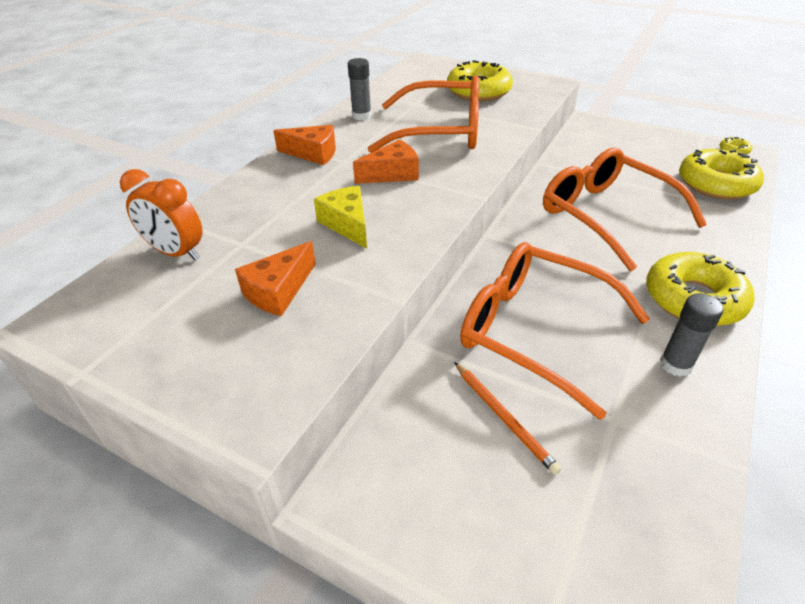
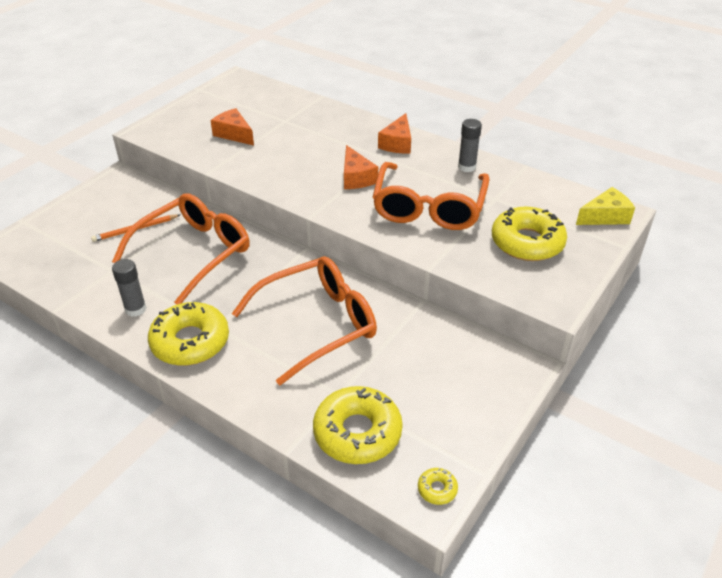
camera: 95 degrees right, 0 degrees up
(176, 253) = (283, 102): orange clock -> none
(347, 224) = (292, 157): yellow cheese -> yellow cheese (605, 216)

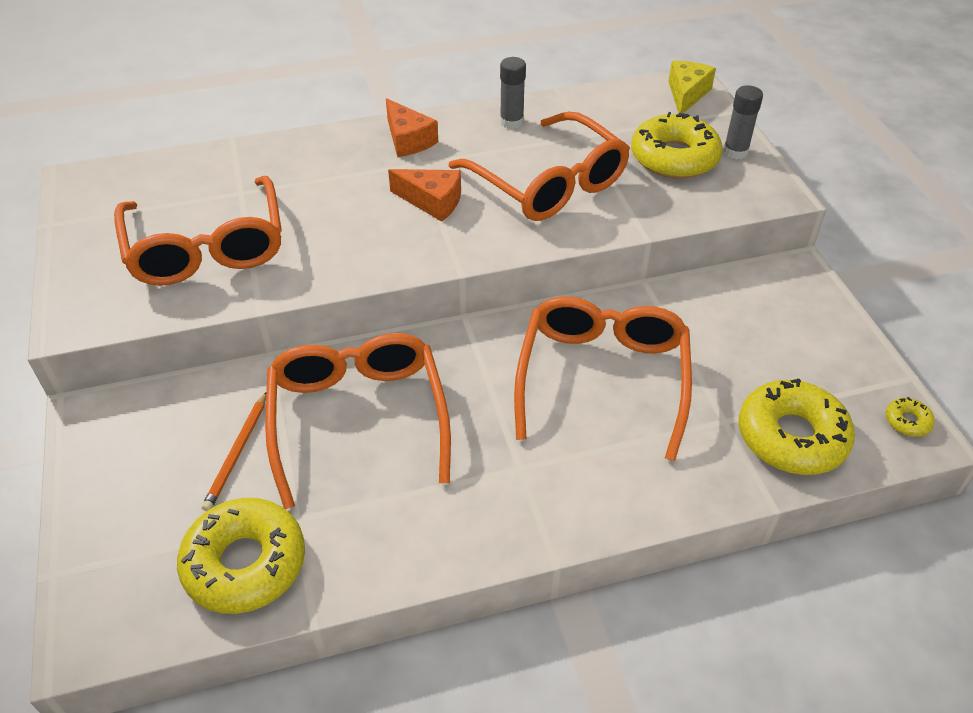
camera: 50 degrees left, 5 degrees up
(135, 309) = (406, 531): grey glue stick -> grey glue stick (735, 152)
(190, 342) = (524, 505): yellow donut -> yellow donut (245, 563)
(234, 134) = (206, 247): orange cheese -> orange glasses

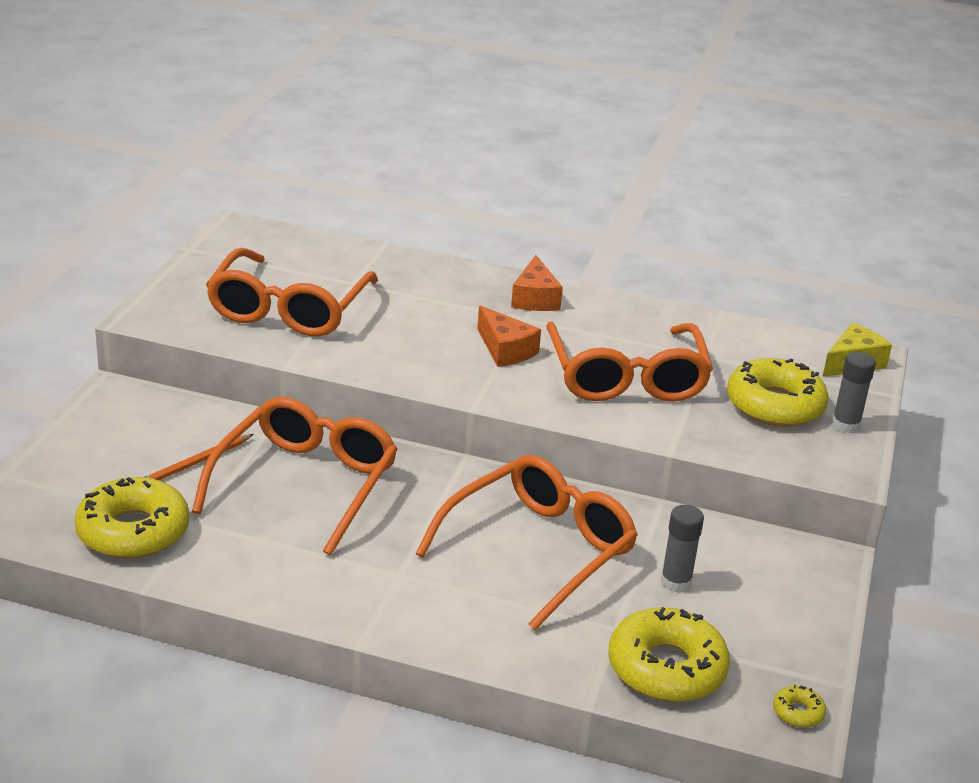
camera: 30 degrees right, 15 degrees down
(511, 122) = (646, 320): grey glue stick -> grey glue stick (676, 582)

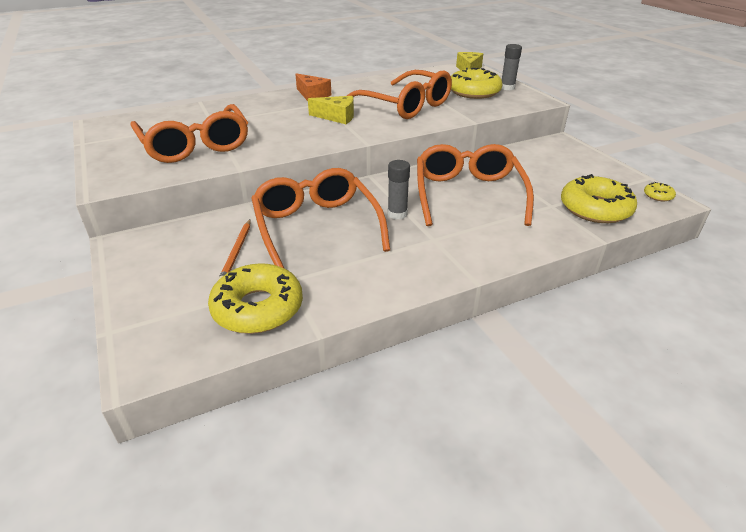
camera: 40 degrees left, 5 degrees up
(505, 350) = (337, 117): orange cheese -> yellow cheese
(676, 582) = (535, 176): grey glue stick -> grey glue stick (397, 214)

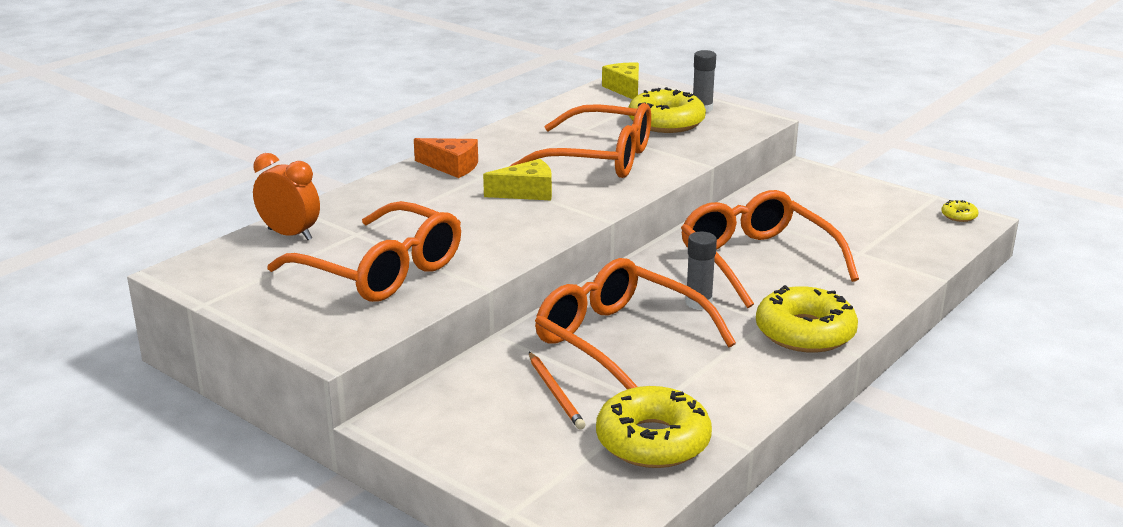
camera: 25 degrees left, 10 degrees down
(178, 115) = (290, 234): none -> orange clock
(595, 208) = (907, 245): yellow donut -> yellow donut (805, 332)

